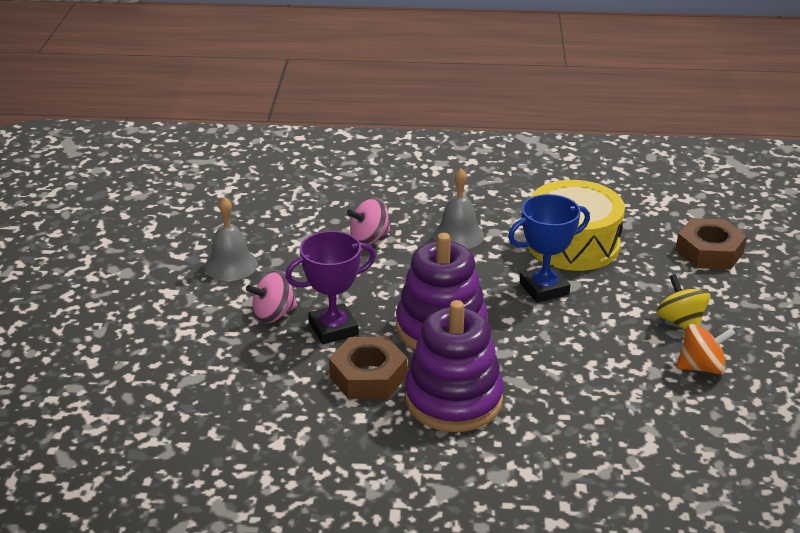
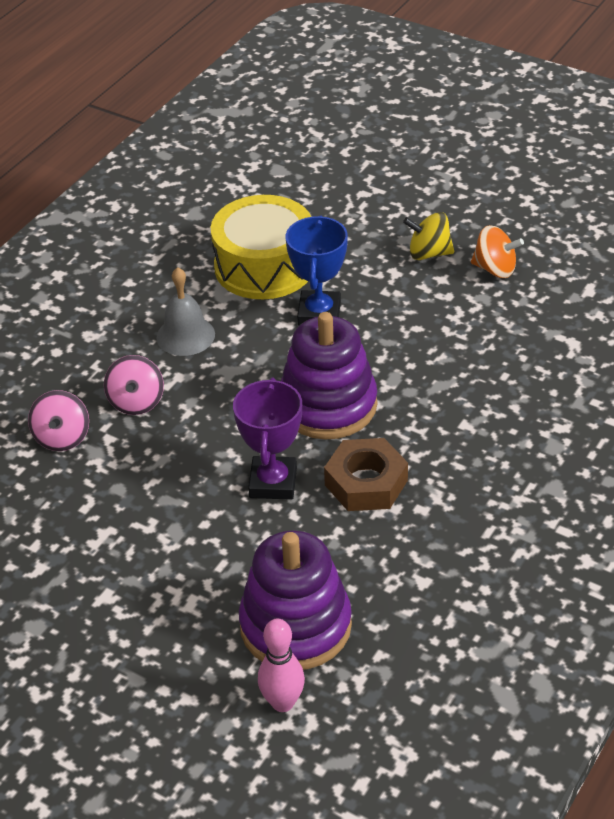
camera: 60 degrees left, 10 degrees up
(109, 408) = (282, 702): none -> pink bowling pin
(231, 265) = (95, 529): grey bell -> none
(273, 314) = (214, 521): pink spinning top -> pink spinning top (62, 437)
(453, 399) = (438, 436): purple stacking toy -> purple stacking toy (295, 626)
(701, 367) = (495, 269): orange spinning top -> orange spinning top turned 90 degrees clockwise
(709, 252) = (344, 191): brown nut -> none

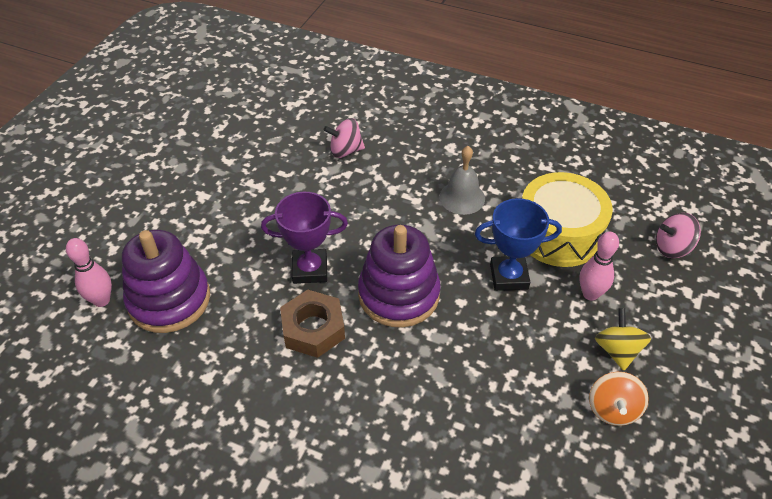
camera: 80 degrees right, 5 degrees up
(136, 402) = (385, 181): pink spinning top -> pink spinning top (672, 248)
(355, 258) = (590, 294): none -> pink bowling pin

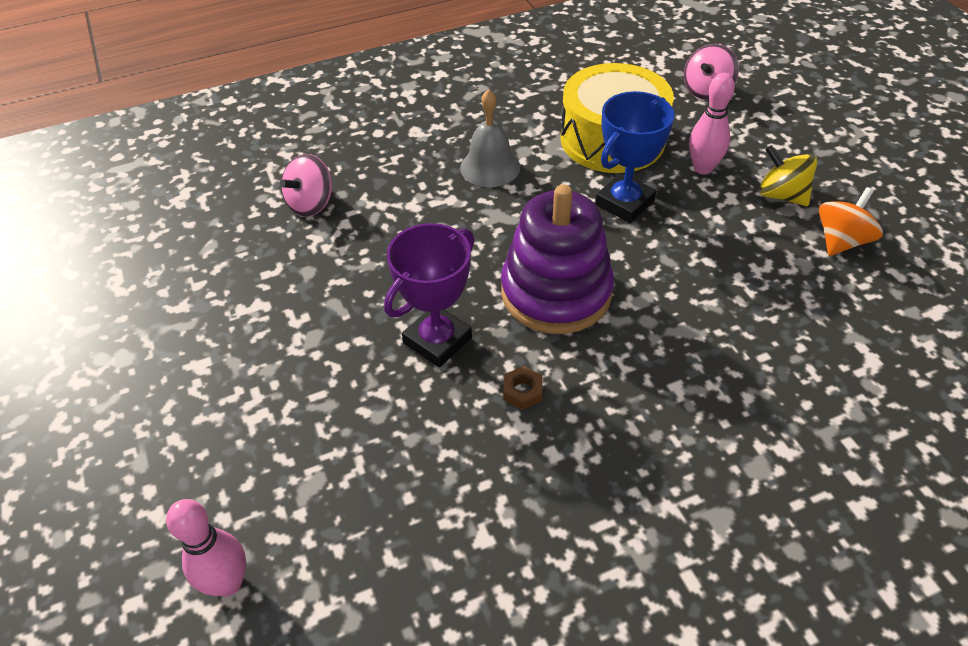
camera: 45 degrees left, 0 degrees up
(169, 300) = (319, 504): purple stacking toy -> none
(313, 329) = (522, 391): brown nut -> brown nut, size x0.44
(613, 409) = (841, 241): orange spinning top -> orange spinning top turned 105 degrees counterclockwise

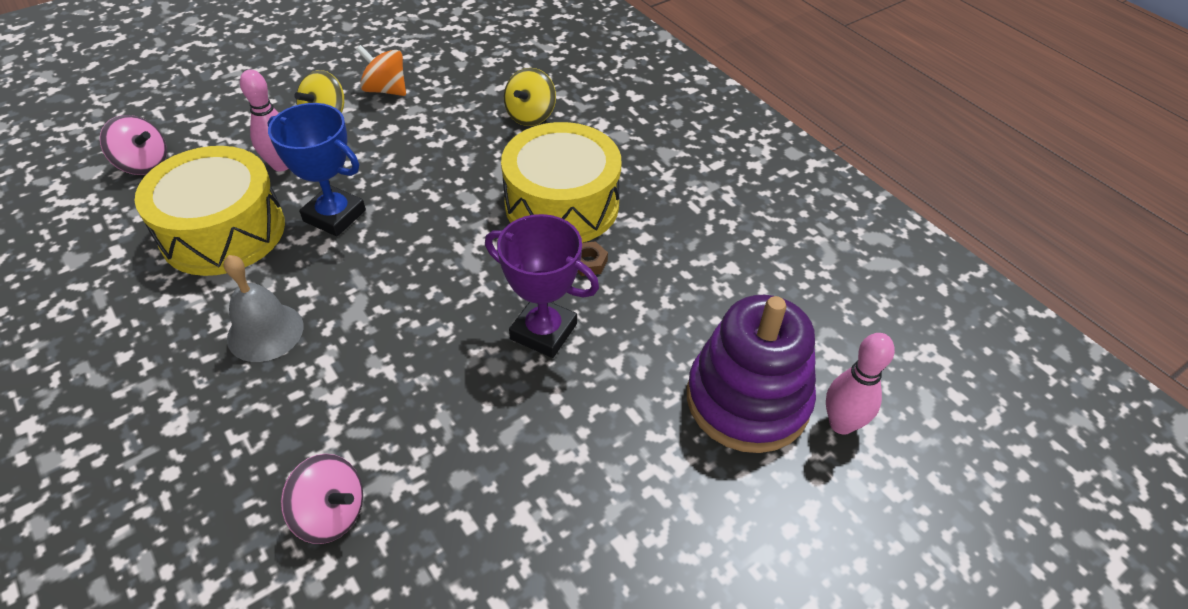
camera: 105 degrees left, 0 degrees up
(556, 292) = (467, 253): purple stacking toy -> purple stacking toy (747, 400)
(621, 381) = (562, 204): none -> yellow drum
(799, 372) = (530, 115): none -> yellow spinning top

